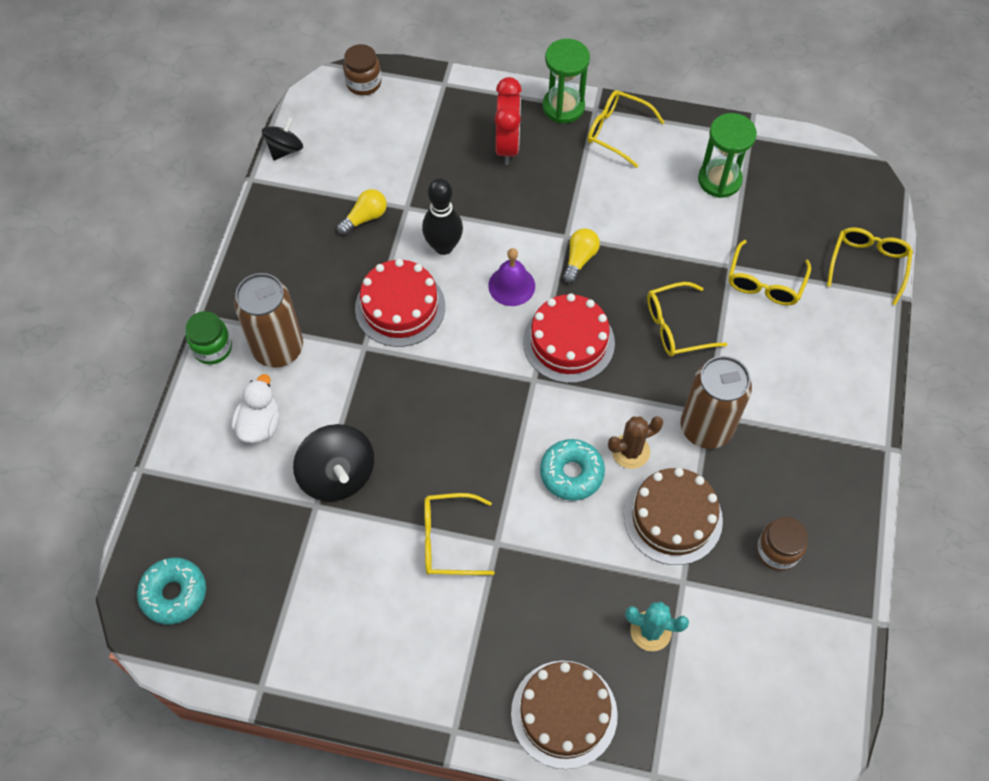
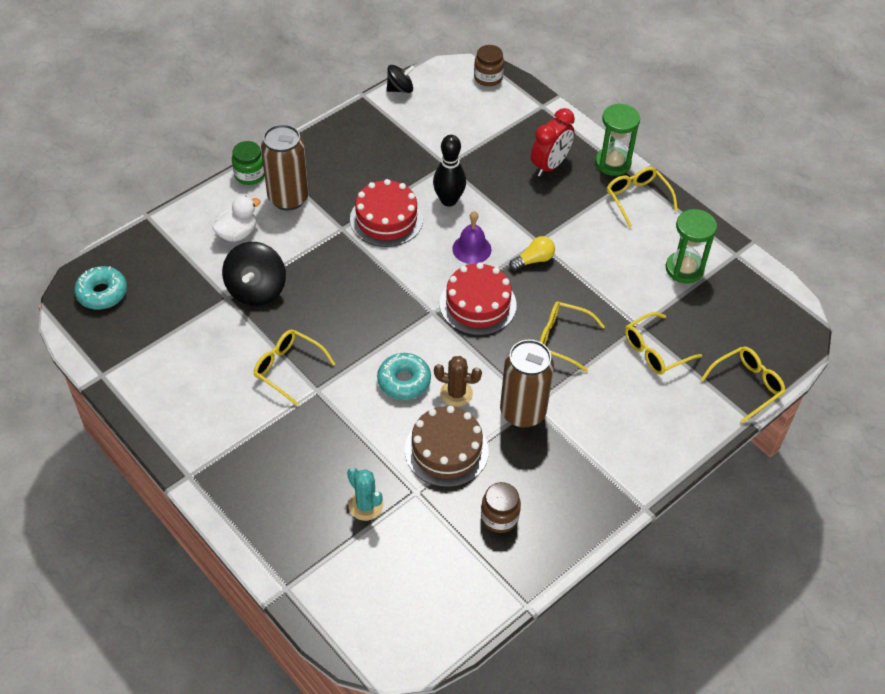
camera: 35 degrees right, 10 degrees down
(365, 218) = (413, 155): yellow light bulb -> none
(564, 714) = (264, 513): brown cake -> none

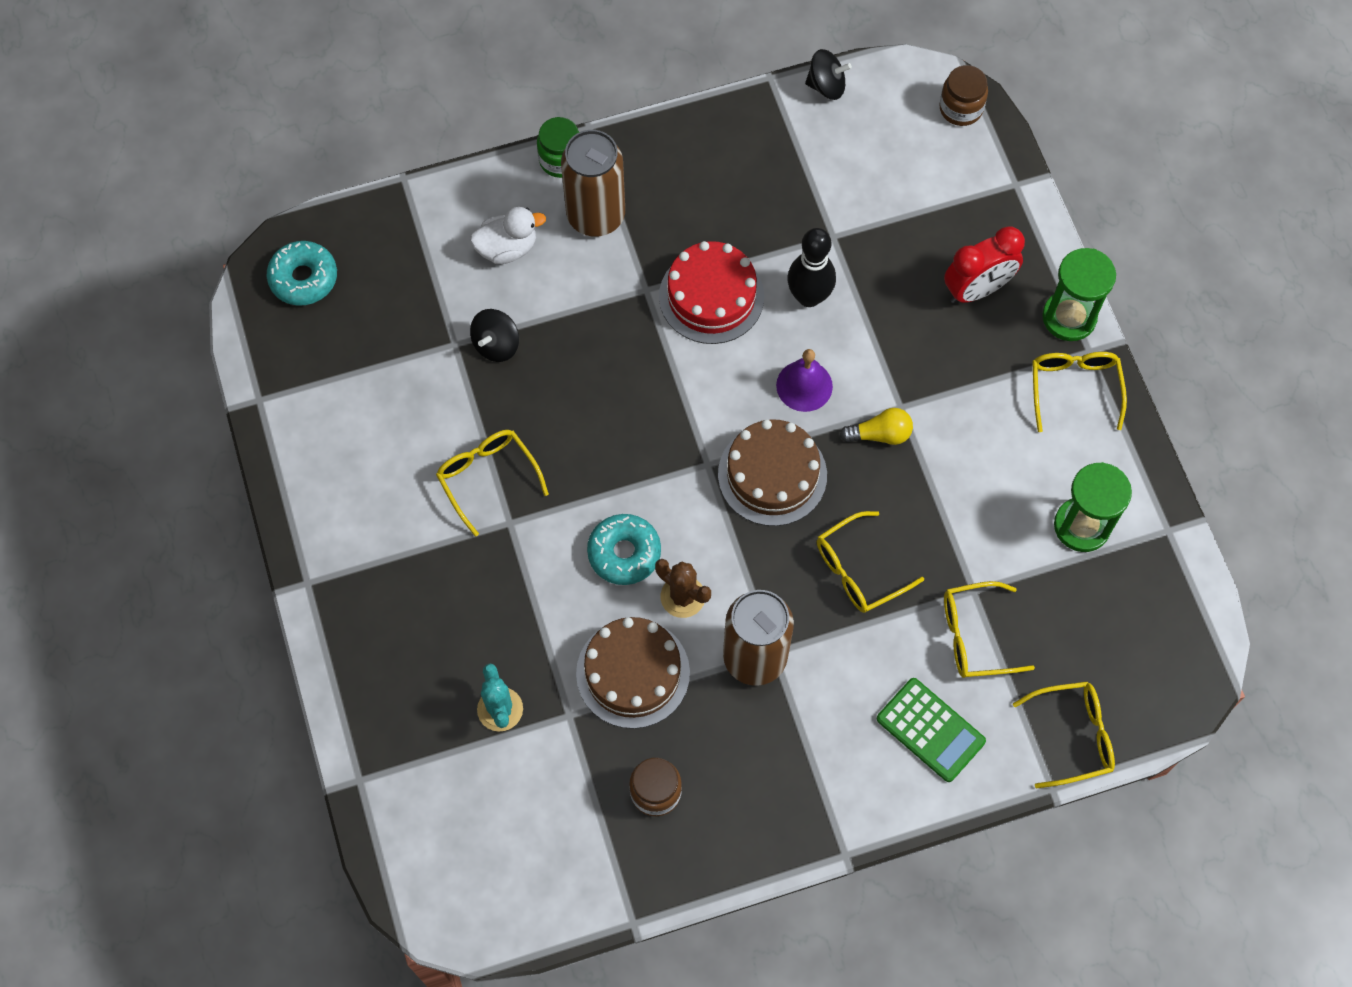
camera: 25 degrees right, 15 degrees up
(256, 289) = (496, 344): black spinning top -> black spinning top, size x0.62
(478, 304) = (772, 475): red cake -> brown cake
(562, 339) = (858, 570): yellow glasses -> yellow glasses turned 75 degrees counterclockwise
(658, 414) = (930, 730): none -> green calculator

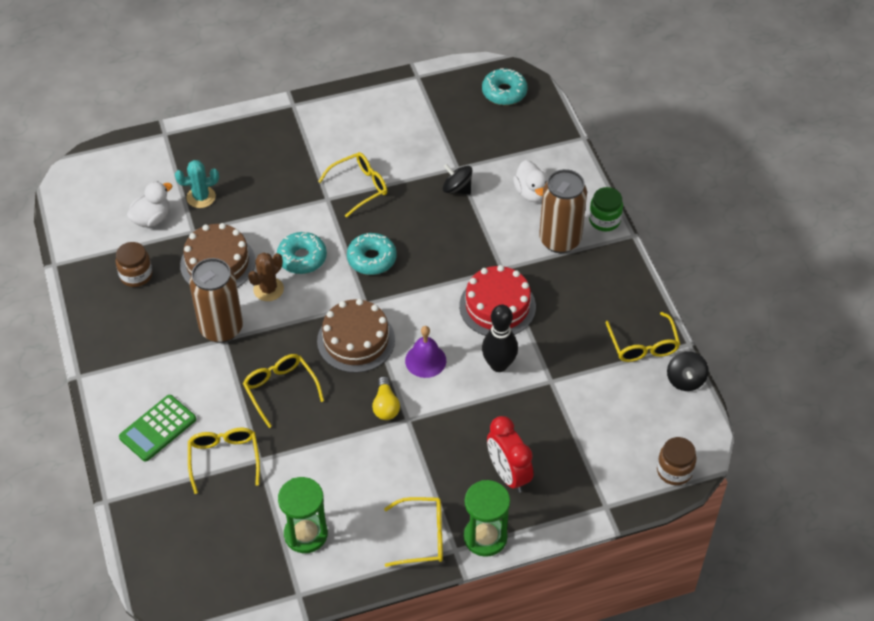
camera: 90 degrees right, 15 degrees down
(542, 781) = (151, 218): none -> white duck
(627, 457) = (371, 259): none -> turquoise donut
(1073, 736) = (142, 517): yellow glasses -> yellow glasses (643, 346)

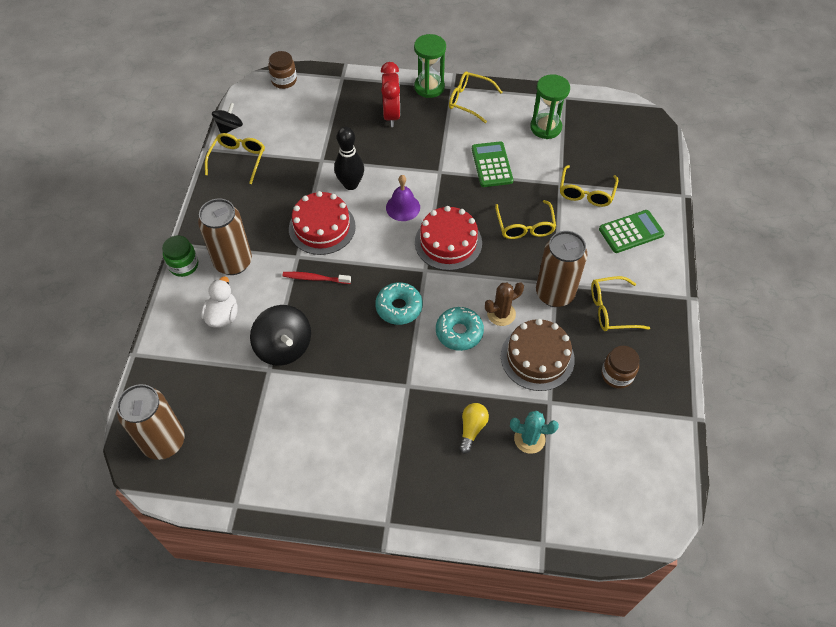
camera: 155 degrees left, 5 degrees up
(151, 218) = (586, 433): white duck -> none
(351, 453) = (492, 165): none -> green calculator
(356, 340) = (448, 242): brown cake -> red cake
(360, 187) = (371, 386): yellow glasses -> yellow glasses (611, 310)
(385, 406) = (450, 186): yellow light bulb -> yellow light bulb (472, 429)
(457, 189) = (284, 347): black spinning top -> black spinning top, size x1.62
(469, 255) = (315, 278): none -> red toothbrush
(504, 92) = (164, 441): turquoise donut -> brown can

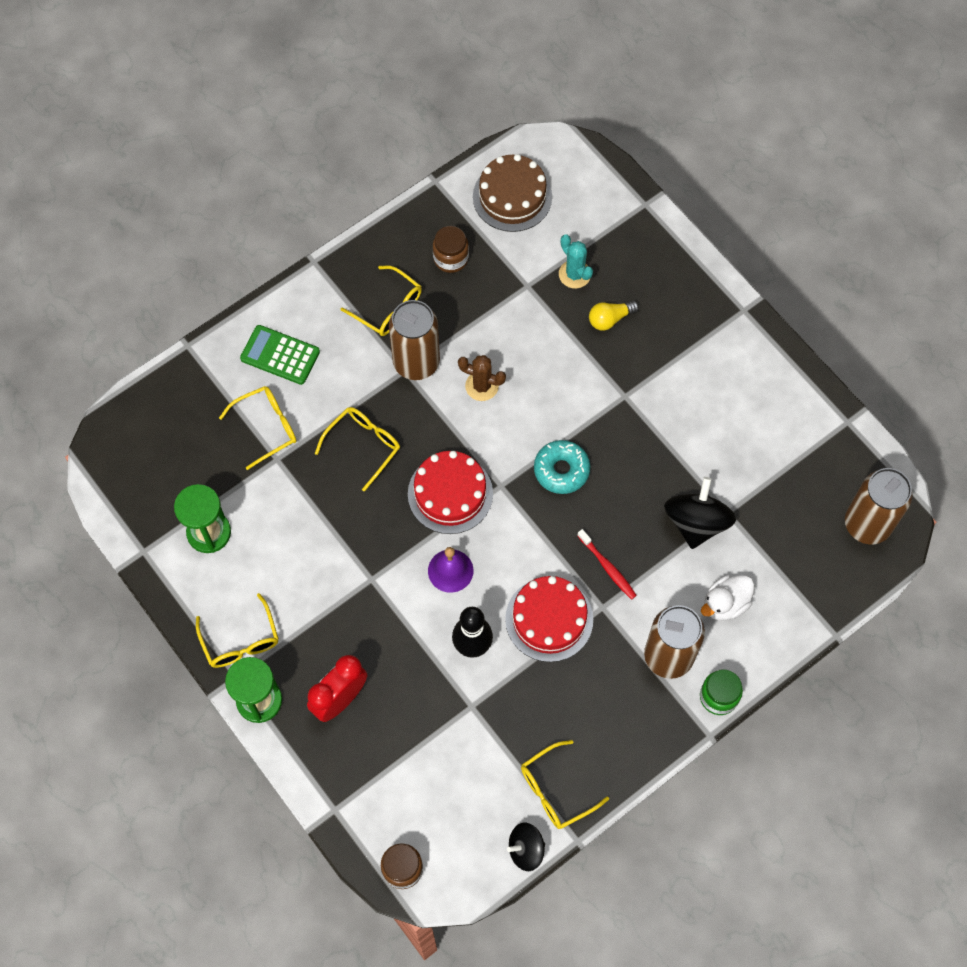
camera: 135 degrees left, 10 degrees up
(459, 332) = (535, 402): turquoise donut -> none
(492, 165) = (313, 539): green calculator -> none
(537, 357) = (496, 325): brown cake -> brown cake (512, 197)

